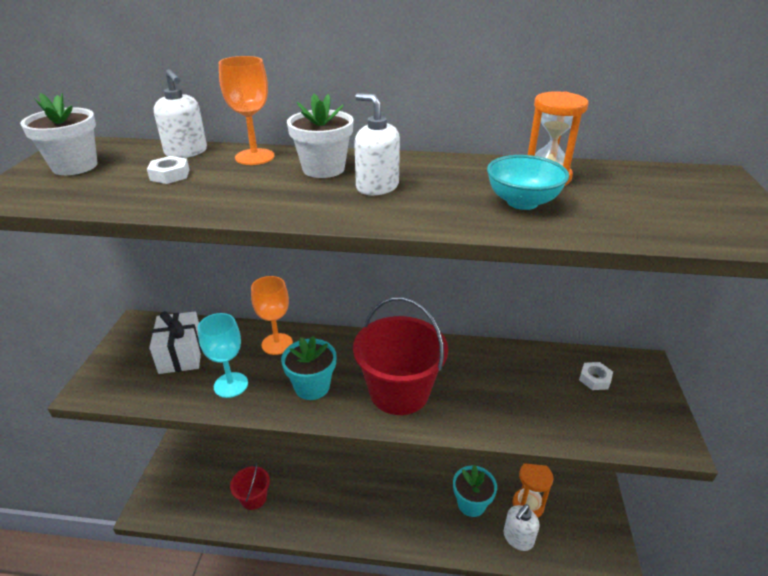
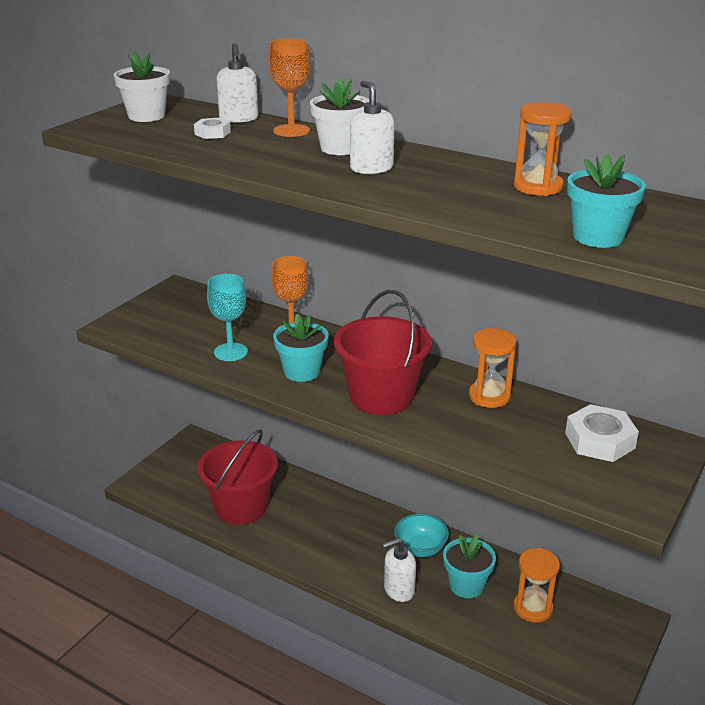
camera: 25 degrees right, 5 degrees down
(181, 355) = (201, 319): white gift -> none
(253, 498) = (241, 507): red bucket -> red bucket, size x1.86
(484, 361) = (489, 396): none -> orange hourglass
(518, 538) = (499, 631): white soap dispenser -> white soap dispenser (399, 590)
(522, 202) = (486, 200): turquoise bowl -> turquoise bowl (420, 549)
(594, 379) = (599, 440): white nut -> white nut, size x1.82
(666, 224) = (598, 237): none -> turquoise flower pot

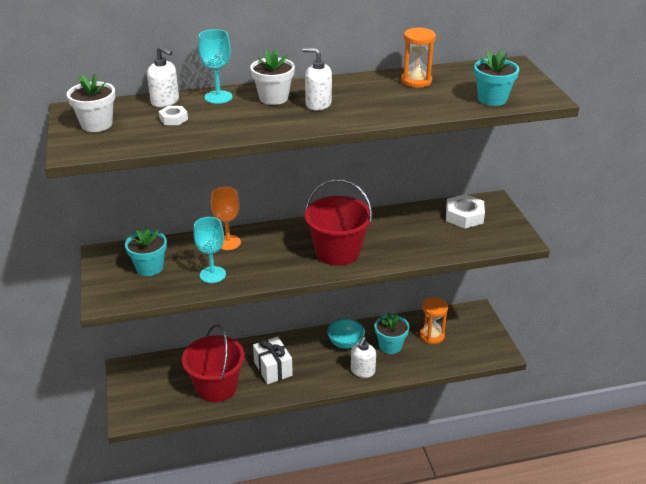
camera: 45 degrees left, 5 degrees up
(291, 130) = (218, 97): orange goblet -> turquoise goblet
(302, 372) = (274, 262): turquoise flower pot -> turquoise flower pot (149, 267)
(313, 525) = (273, 369): none -> white gift
(489, 396) = (387, 221): orange hourglass -> none

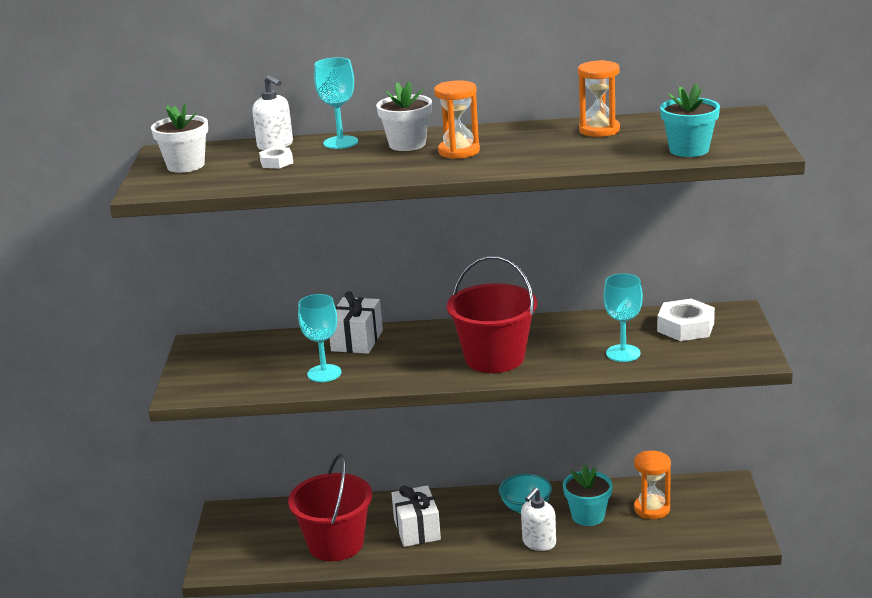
camera: 15 degrees right, 10 degrees down
(149, 267) = (249, 361): turquoise flower pot -> none
(228, 242) = (357, 340): orange goblet -> white gift
(318, 104) = (459, 151): white soap dispenser -> orange hourglass
(429, 241) = (623, 353): none -> turquoise goblet

